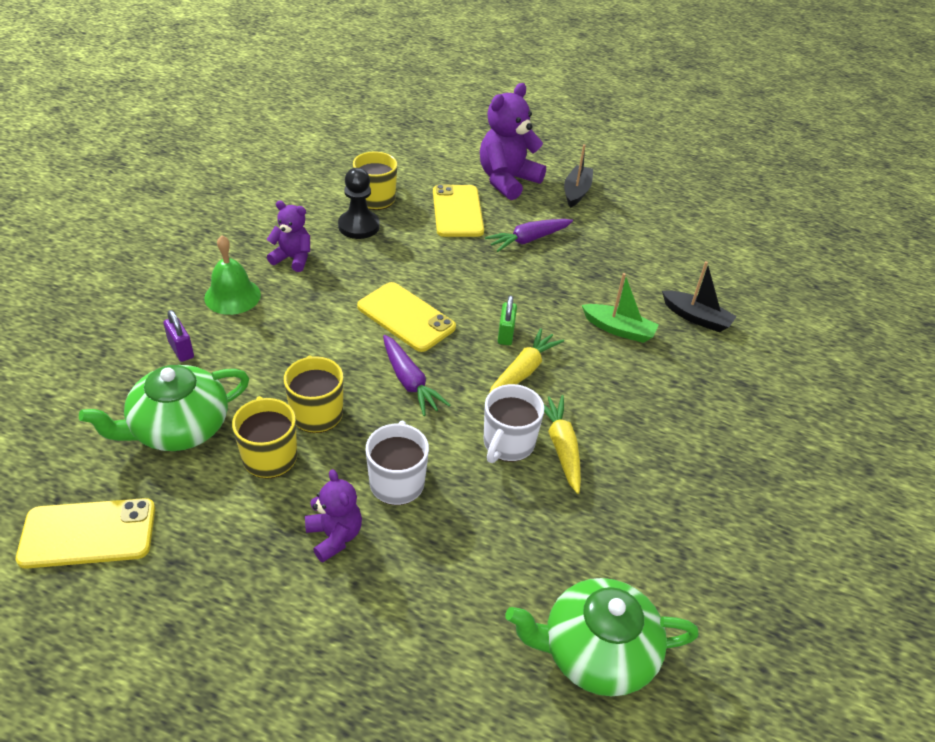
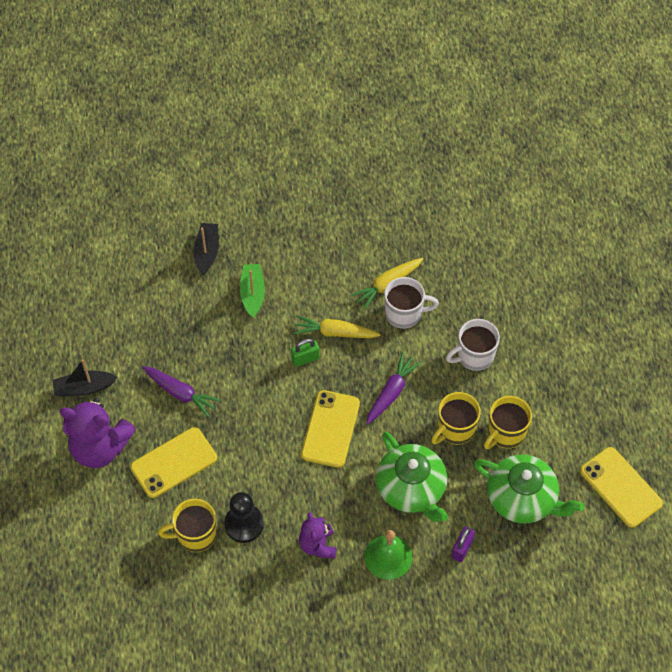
camera: 115 degrees left, 15 degrees up
(334, 536) = (532, 366): purple teddy bear -> none
(596, 652) = (509, 220): green teapot -> green teapot (411, 488)

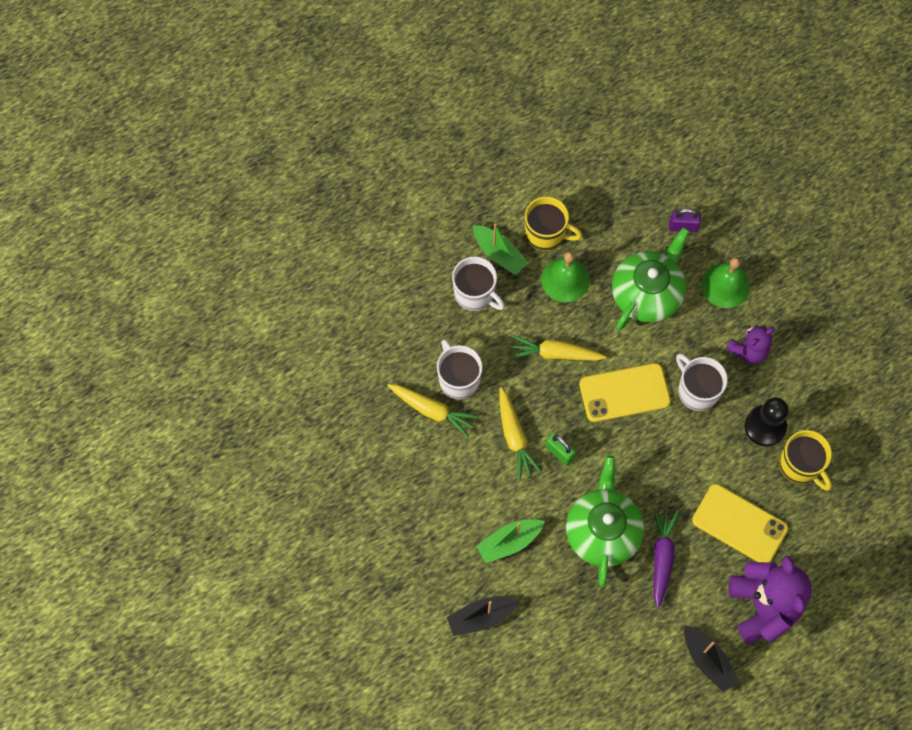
camera: 115 degrees left, 10 degrees up
(303, 485) = (697, 391): none -> white mug
(391, 392) = (555, 354): purple carrot -> yellow carrot
(455, 429) = (565, 279): yellow mug -> green bell
(503, 389) = (499, 254): none -> green boat
(522, 498) = (605, 195): green teapot -> green teapot (602, 531)
(620, 487) = (551, 119): yellow phone -> none

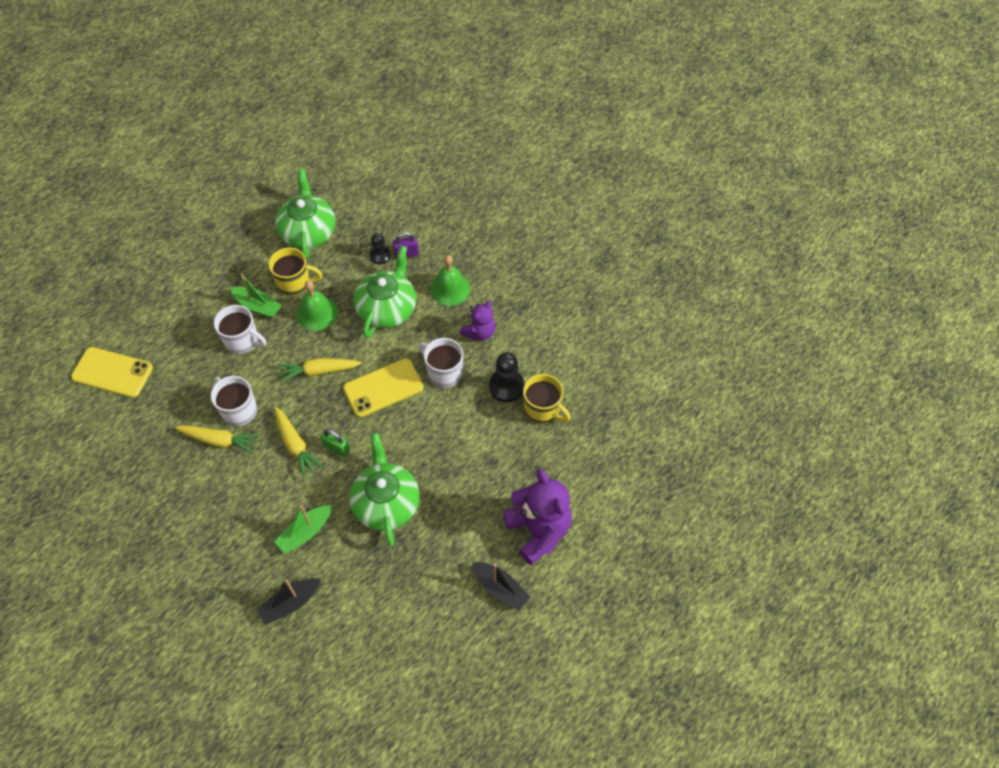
camera: 15 degrees left, 10 degrees down
(572, 169) = (308, 232): none -> green teapot
(651, 222) = (380, 256): none -> black pawn
(662, 557) = (442, 512): purple carrot -> none
(739, 524) = (503, 468): yellow phone -> yellow phone (112, 372)

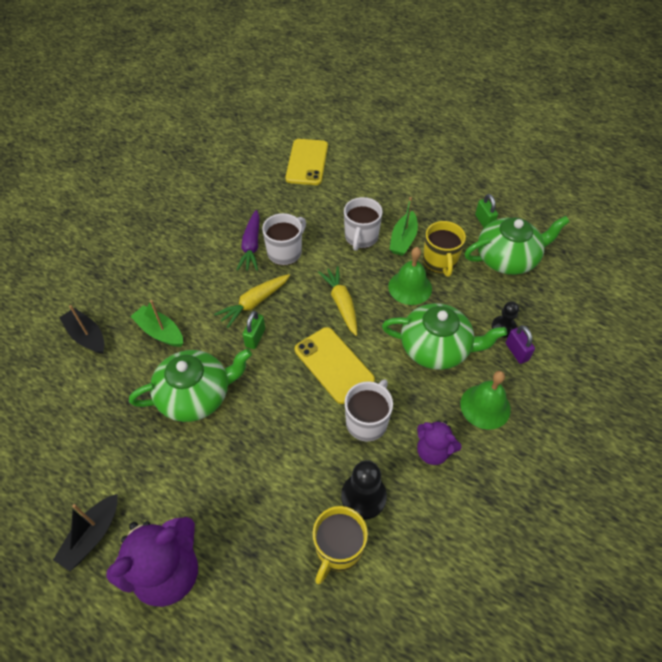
camera: 80 degrees right, 5 degrees down
(219, 440) = (251, 246): yellow carrot -> purple carrot
(258, 237) = (484, 221): none -> green padlock

